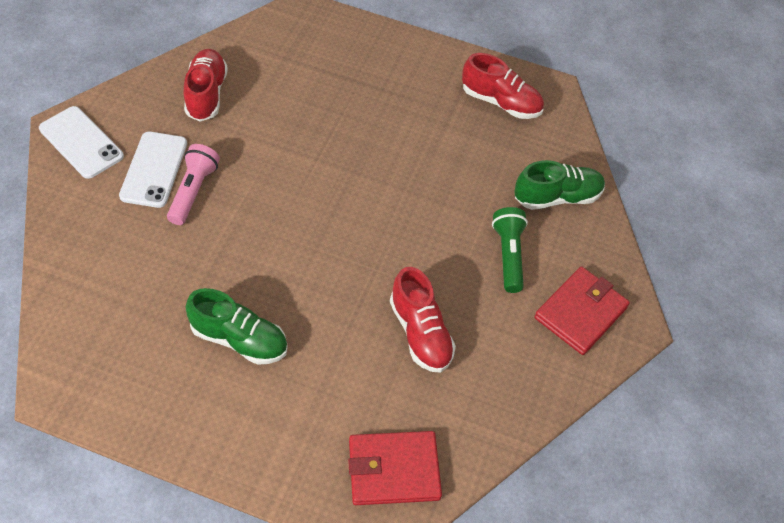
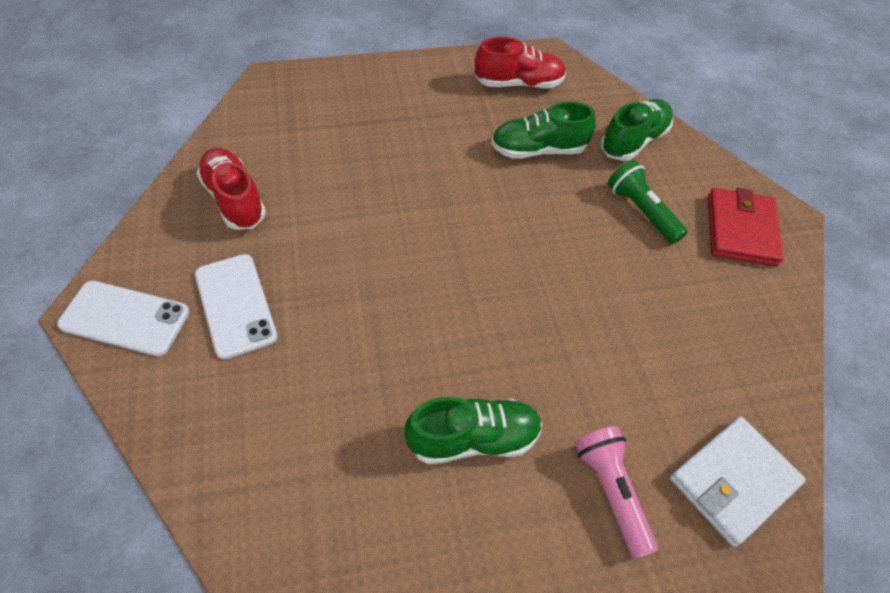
camera: 30 degrees left, 0 degrees up
(193, 191) = (297, 306): pink flashlight -> pink flashlight (610, 491)
(394, 470) = (733, 481): red wallet -> white wallet
(420, 333) = (634, 325): red shoe -> none
(467, 165) = (538, 150): none -> green shoe

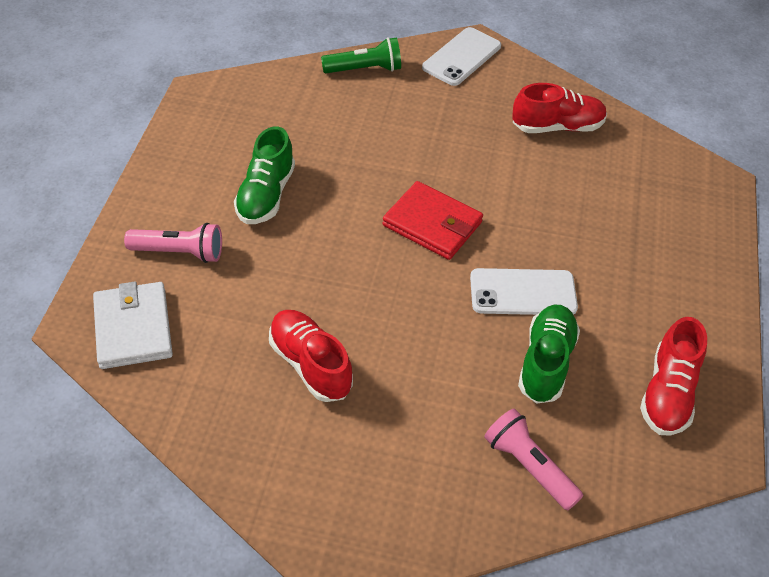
camera: 115 degrees right, 5 degrees down
(235, 305) = (446, 107): white phone -> white phone (523, 293)
(633, 141) = (528, 467): green shoe -> pink flashlight
(641, 211) = (420, 415): green flashlight -> green flashlight (365, 69)
(654, 302) = (310, 365): none -> red shoe
(740, 230) = (352, 499): red wallet -> red wallet (432, 224)

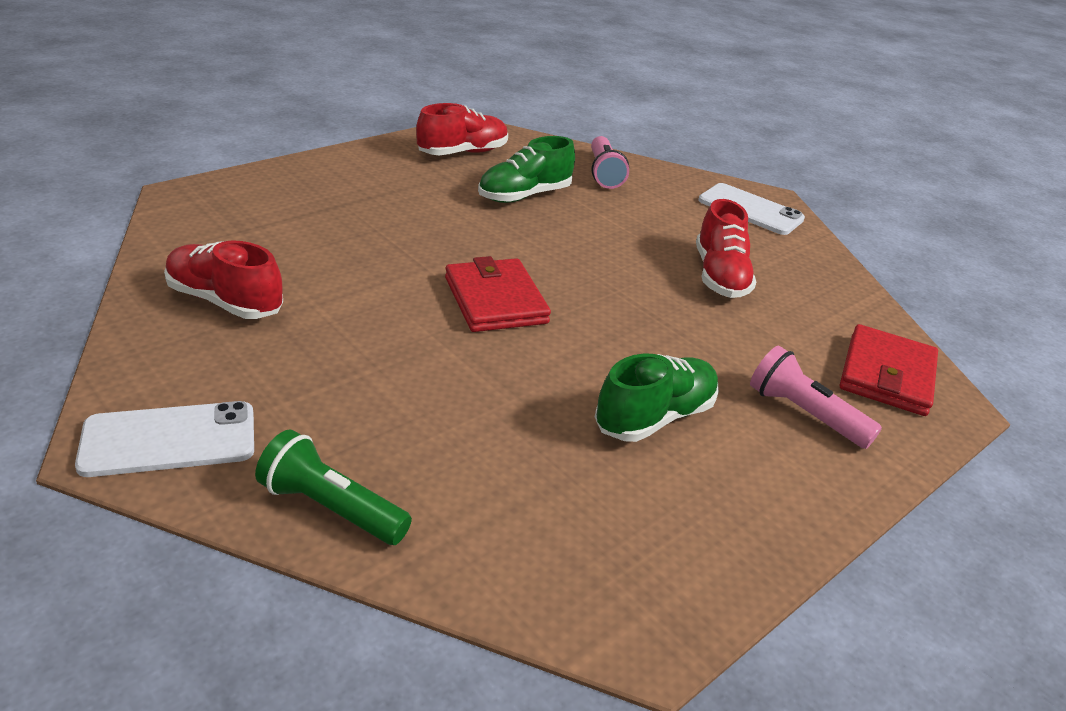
camera: 145 degrees left, 15 degrees down
(133, 328) = (887, 375): white wallet -> red wallet
(523, 293) = (483, 227): white phone -> white phone (750, 210)

